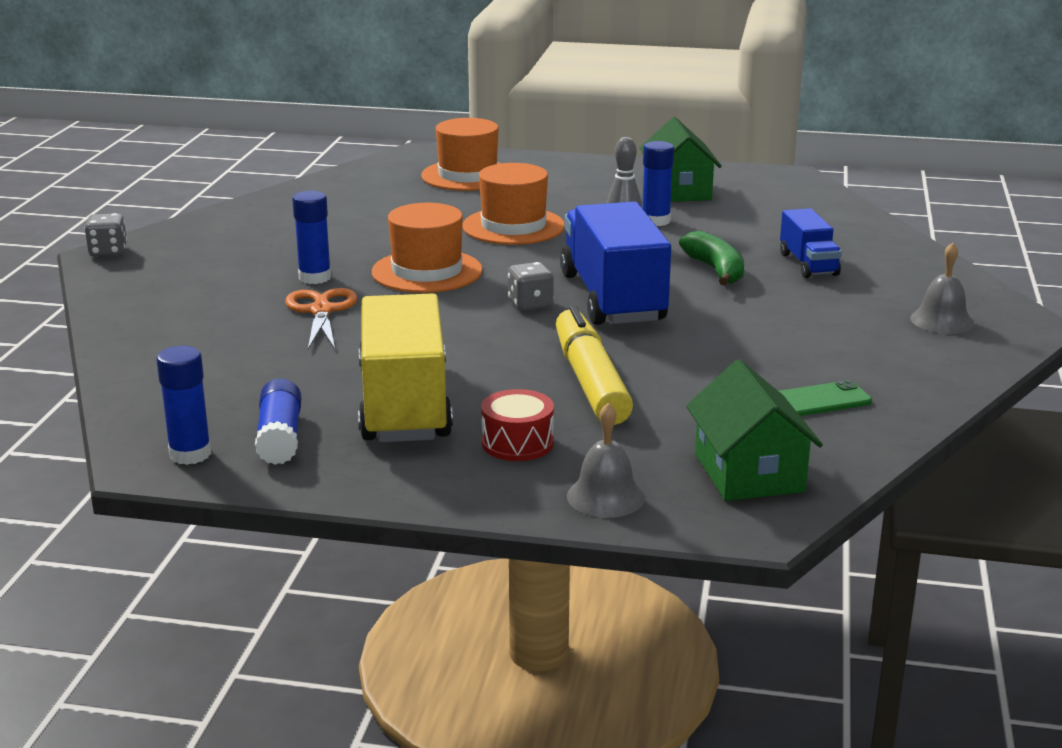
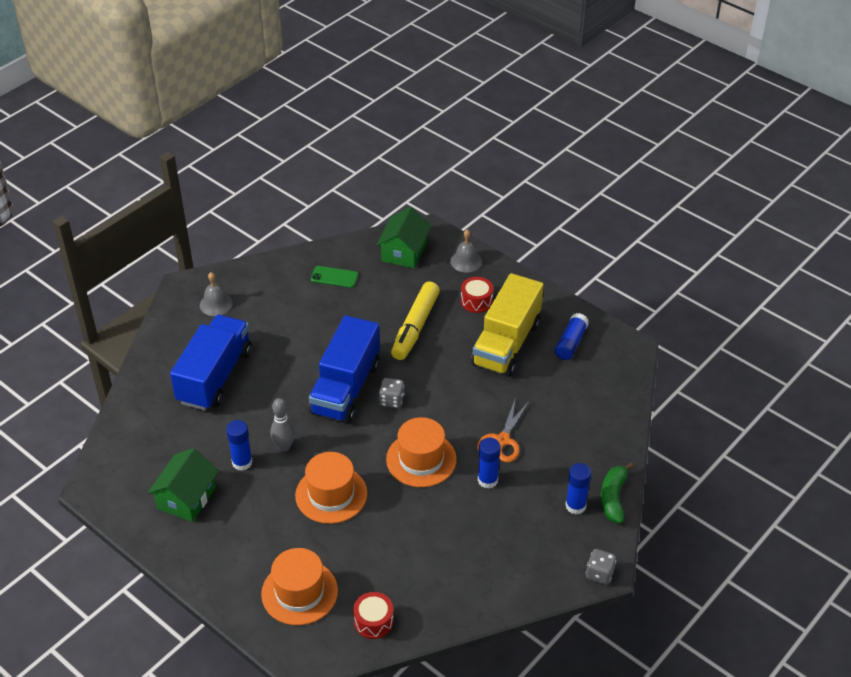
camera: 150 degrees left, 20 degrees up
(190, 454) = (612, 347): blue glue stick -> blue glue stick (575, 506)
(367, 179) = (373, 621): none -> red drum
(716, 270) = (268, 391): green banana -> green banana (613, 498)
(808, 264) = (215, 376): blue truck -> blue truck, size x1.92

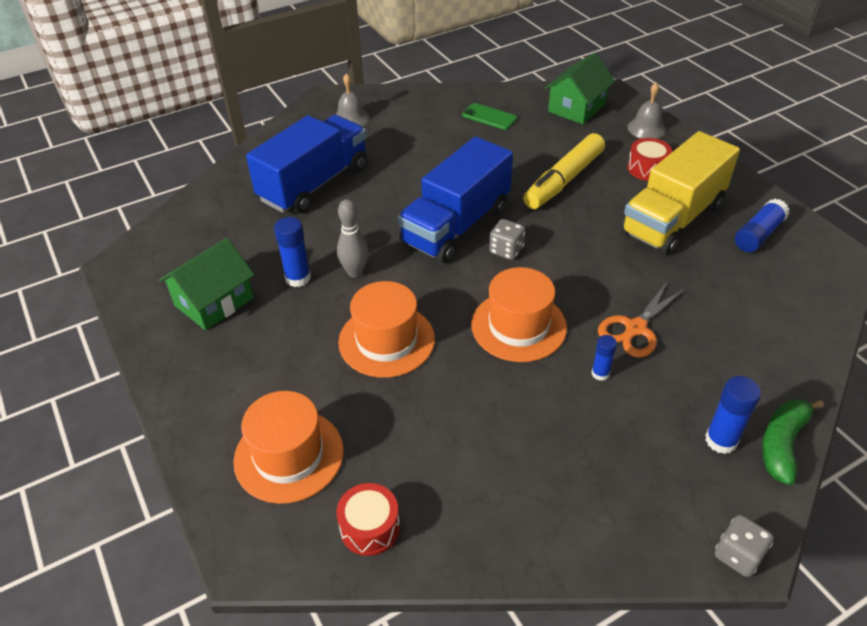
camera: 20 degrees right, 0 degrees up
(487, 480) = (600, 373): blue glue stick -> blue glue stick, size x0.62

